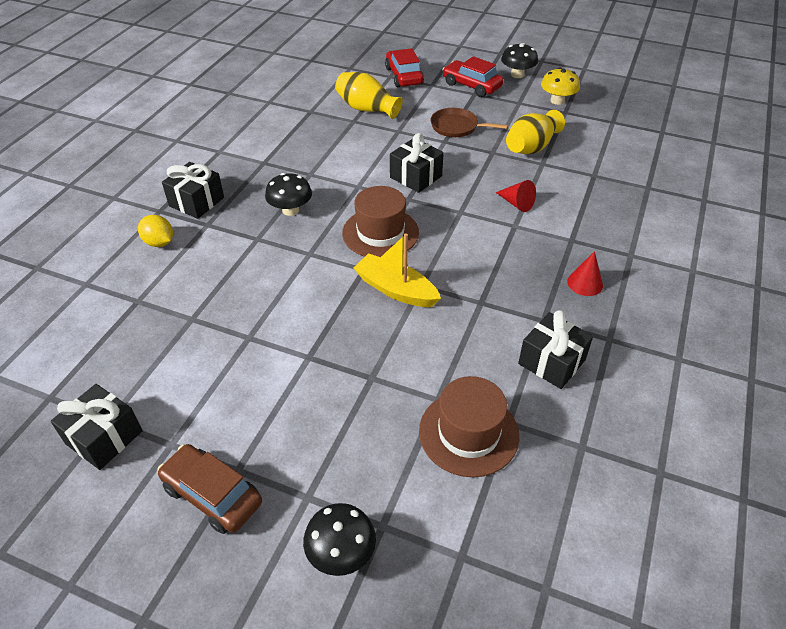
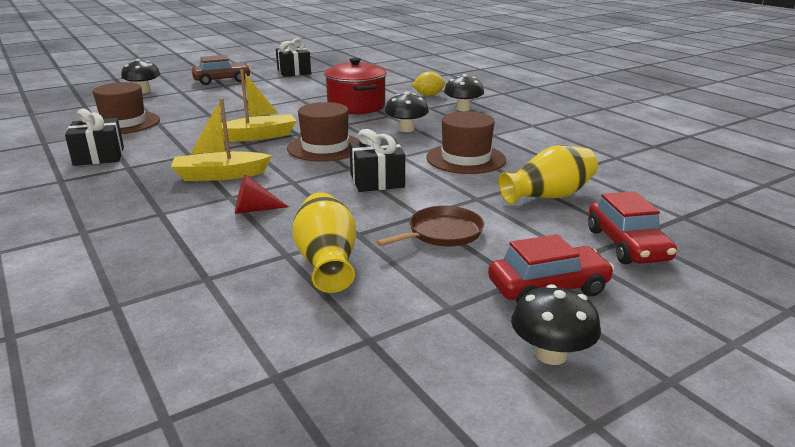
camera: 125 degrees right, 20 degrees down
(196, 202) = (463, 109): black gift -> black mushroom
(243, 275) = (356, 106): none -> red pot
(333, 156) = (466, 159): none -> brown hat
(403, 76) = (627, 245): red car -> red car turned 60 degrees clockwise
(493, 254) = (220, 175): none -> yellow boat
(557, 101) = (412, 351): yellow mushroom -> none
(585, 283) = (114, 195): red cone -> none

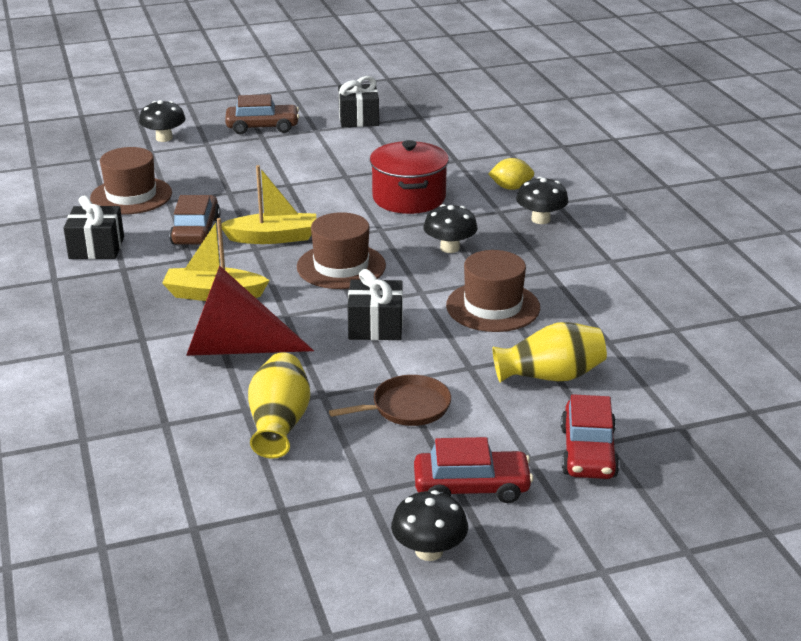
camera: 15 degrees right, 5 degrees up
(189, 138) = (196, 231): none -> brown car
(254, 210) = (233, 348): red cone -> red cone, size x2.24

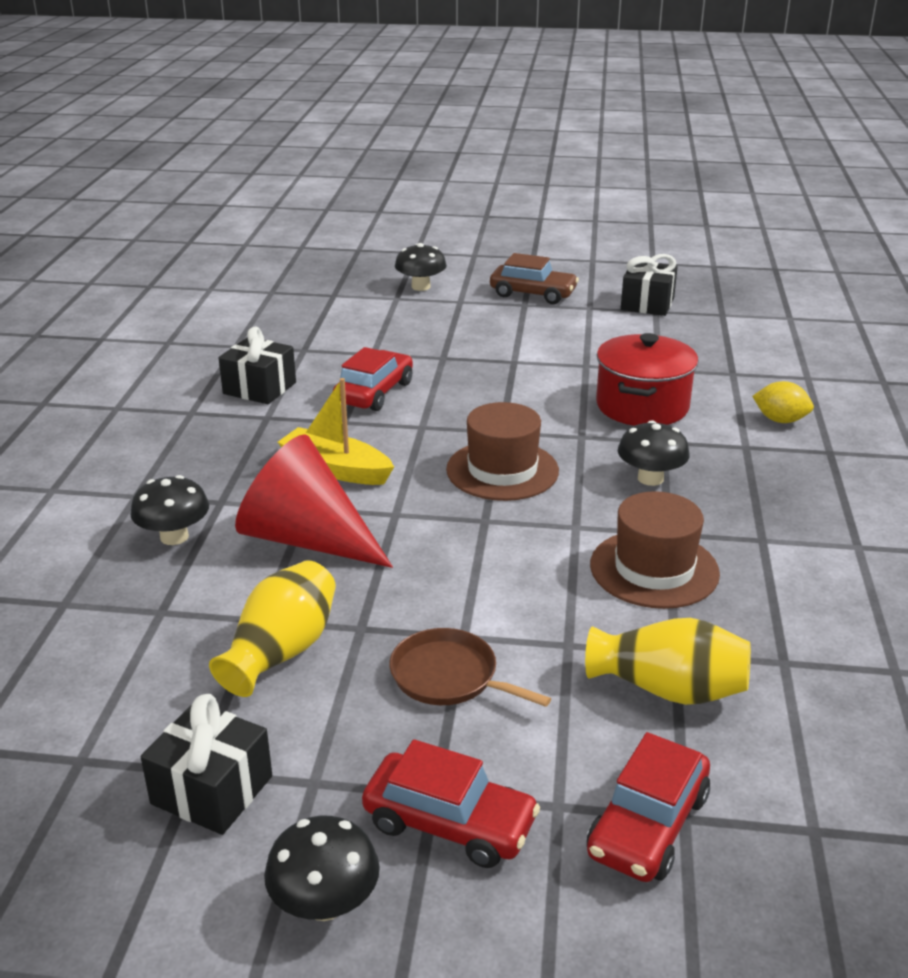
camera: 25 degrees right, 0 degrees up
(131, 196) = (339, 340): brown hat -> none
(196, 231) = (374, 392): brown car -> red car
(273, 238) = (450, 418): yellow boat -> none
(375, 326) = (488, 556): black gift -> black gift (212, 790)
(407, 407) = (449, 676): brown pan -> brown pan turned 150 degrees counterclockwise
(540, 219) = (794, 469): black mushroom -> black mushroom (174, 537)

